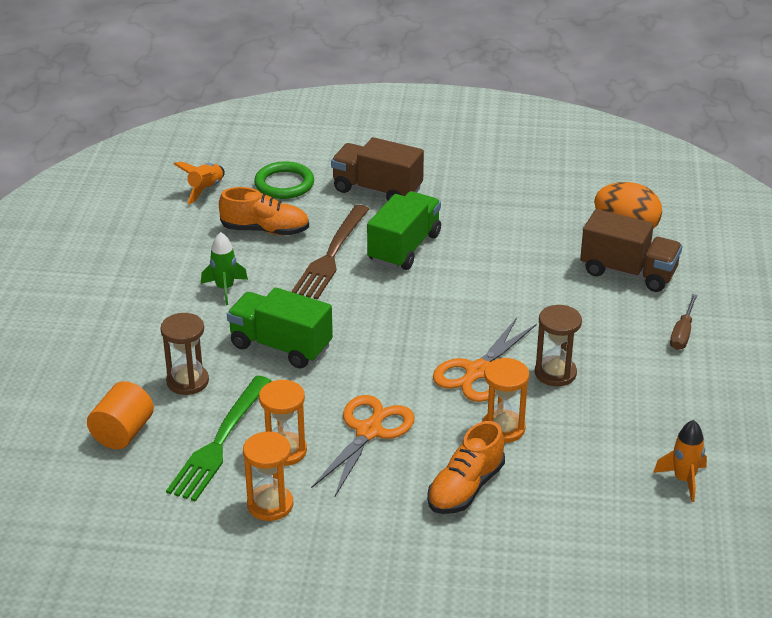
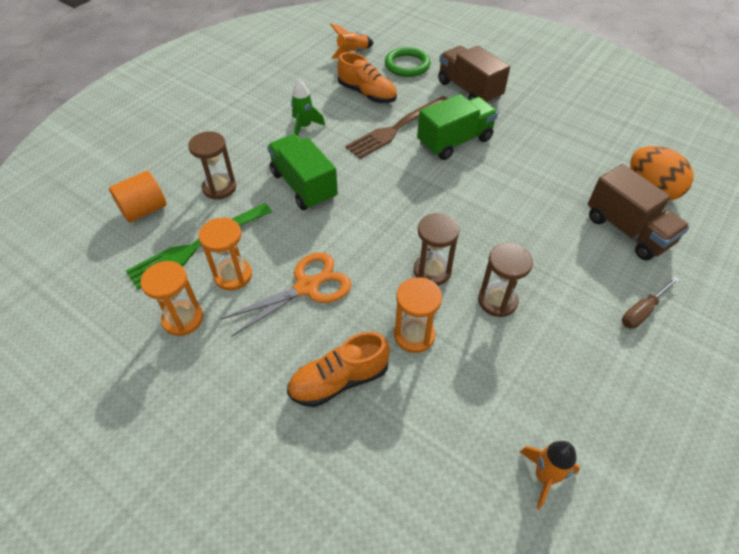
camera: 30 degrees right, 15 degrees up
(477, 372) = (432, 271): orange scissors -> brown hourglass

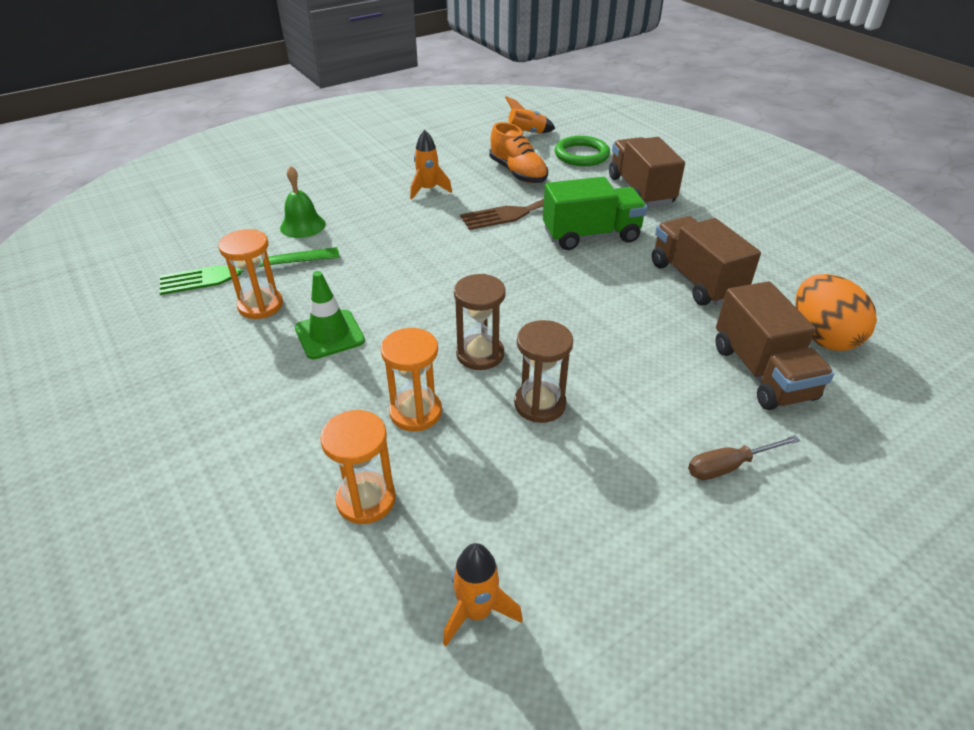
camera: 20 degrees right, 10 degrees down
(144, 210) = (216, 229): orange cylinder -> none
(183, 319) = (183, 331): orange hourglass -> orange hourglass (366, 500)
(219, 188) = (302, 225): brown hourglass -> green bell
(303, 186) = (390, 242): green truck -> none
(304, 127) = (428, 190): green rocket -> orange rocket
(307, 287) = (329, 334): orange scissors -> green traffic cone
(339, 380) = (301, 433): orange shoe -> none
(548, 164) = (695, 280): none -> brown truck

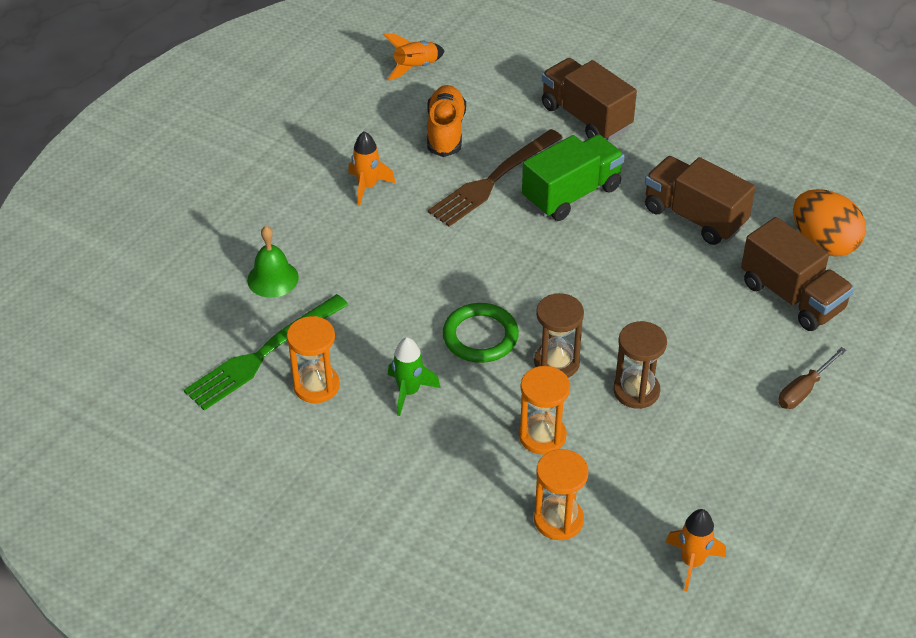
camera: 25 degrees left, 5 degrees up
(329, 334) = (409, 392): green traffic cone -> green rocket
(518, 173) = (445, 131): orange shoe -> orange shoe turned 120 degrees counterclockwise
(581, 155) = (496, 83): green ring -> green ring (480, 336)

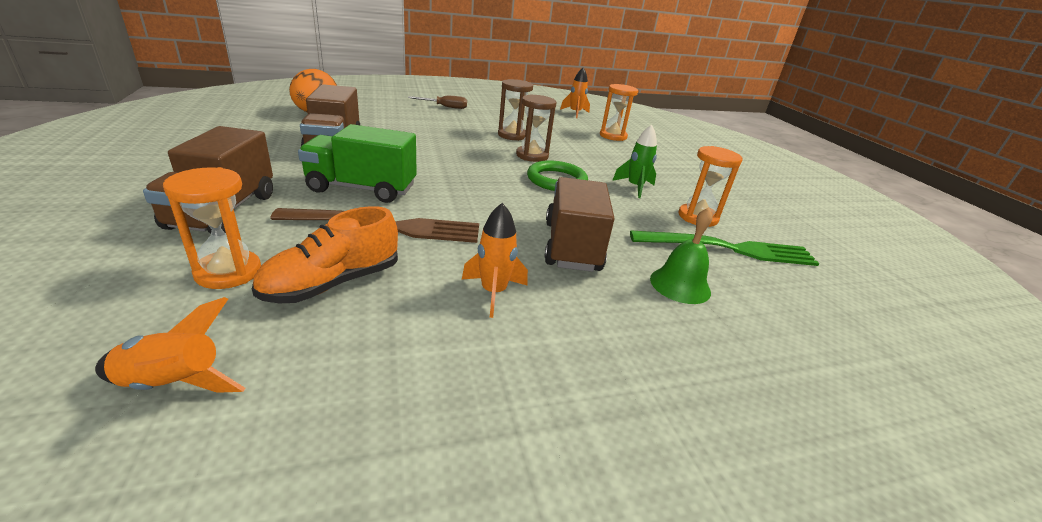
camera: 140 degrees left, 15 degrees down
(542, 436) = (582, 148): orange hourglass -> orange hourglass (228, 272)
(792, 296) = (378, 115): brown truck -> brown truck (571, 246)

